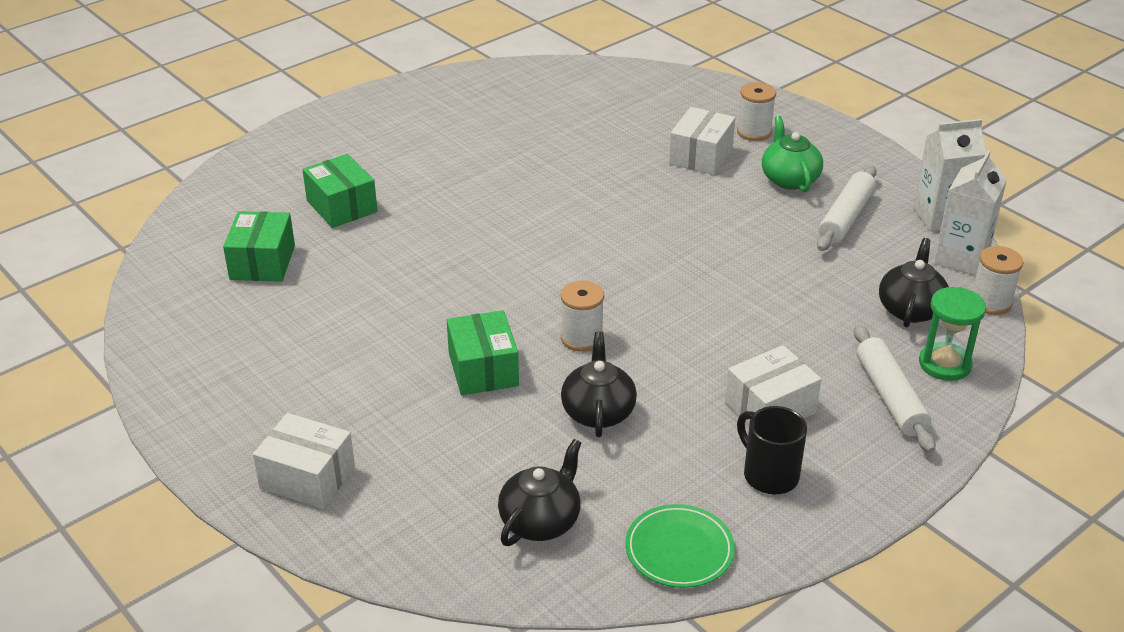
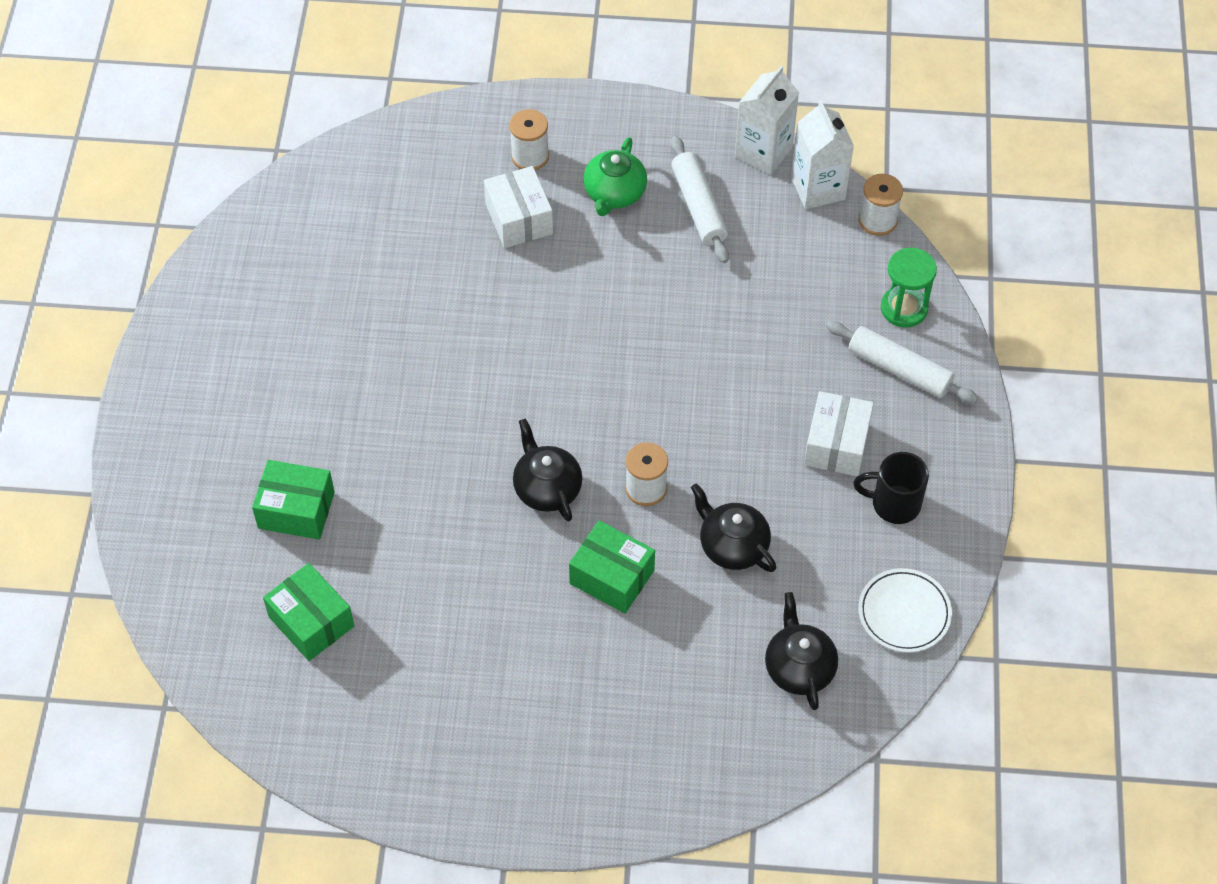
camera: 45 degrees left, 20 degrees up
(307, 477) = (609, 774): white box -> none
(679, 550) = (904, 613): green plate -> white plate
(789, 179) = (614, 194): green teapot -> green teapot turned 105 degrees counterclockwise
(910, 309) = (833, 271): black teapot -> black teapot (547, 488)

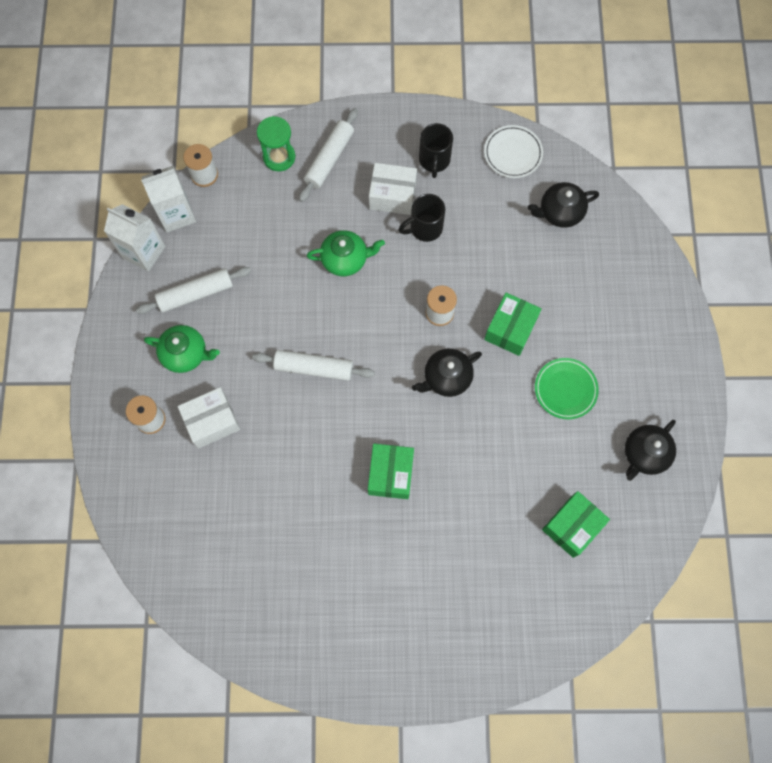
camera: 95 degrees left, 15 degrees up
(296, 510) = (484, 552): green box -> green box (390, 474)
(511, 638) = (565, 389): none -> green plate
(579, 332) = (314, 368): none -> white rolling pin
(732, 546) = (477, 255): black teapot -> black teapot (645, 454)
(737, 379) = (345, 259): none -> green teapot
(781, 481) = (425, 228): none -> black mug

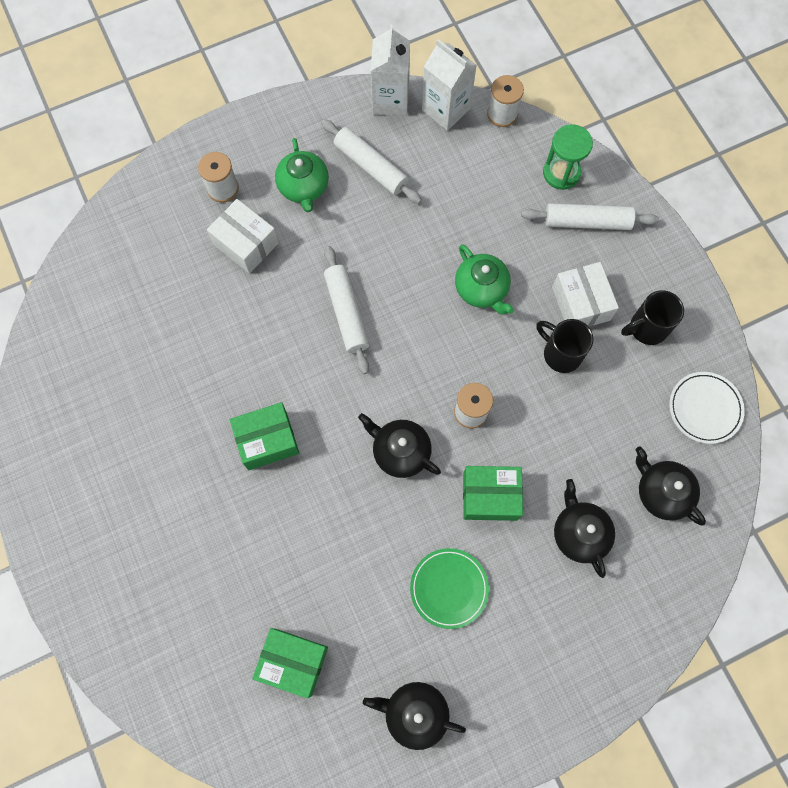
camera: 65 degrees right, 0 degrees up
(565, 281) = (579, 533): none -> black teapot

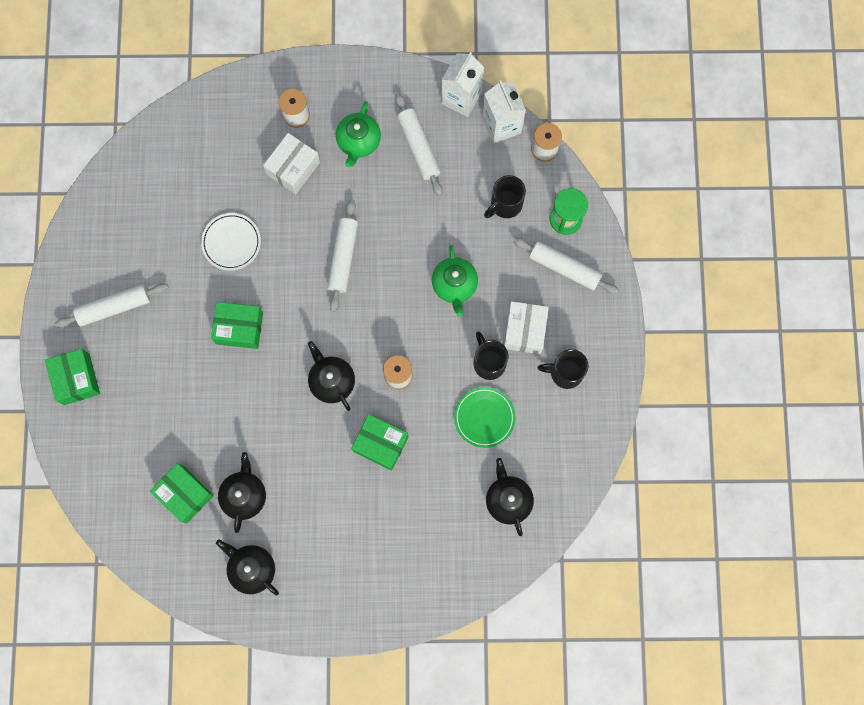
camera: 25 degrees right, 5 degrees up
(101, 586) = (76, 379): none -> green box
(110, 482) = (114, 307): none -> white rolling pin
(246, 244) = (293, 168): white box -> white box turned 60 degrees clockwise
(449, 588) = (318, 495): green plate -> green plate (484, 417)
(491, 185) = (505, 204): none -> black mug
(579, 533) = (431, 500): black teapot -> black teapot (244, 495)
(704, 408) = (575, 454): white plate -> white plate (231, 242)

